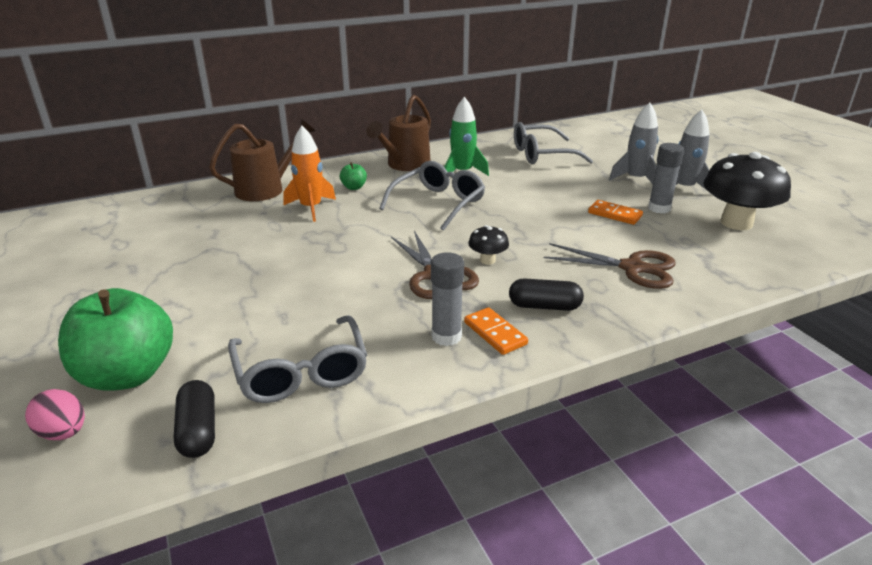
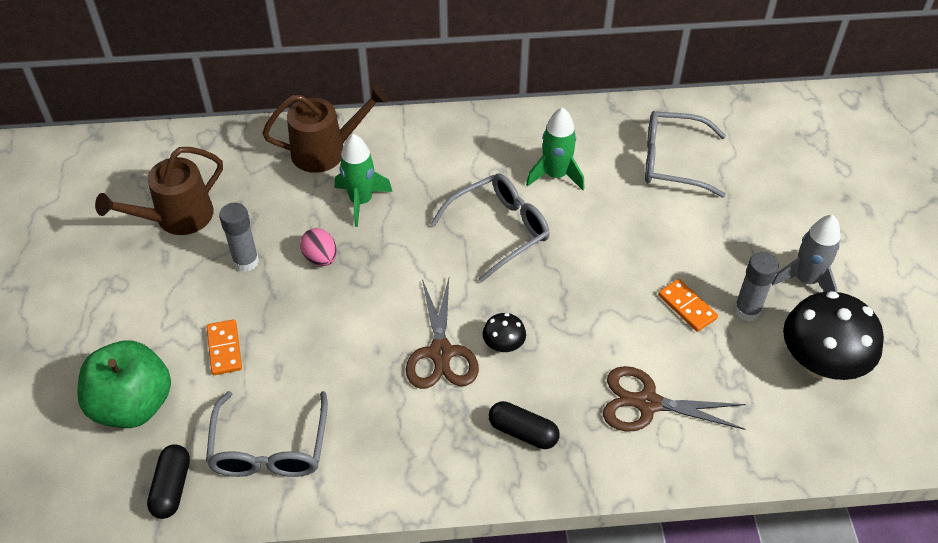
camera: 20 degrees right, 20 degrees up
(63, 433) = (76, 456): pink egg -> pink egg (320, 258)
(311, 208) = (361, 201): orange rocket -> green rocket
(354, 187) = (420, 173): green apple -> none
(405, 165) = (496, 142): brown watering can -> brown watering can (177, 218)
(446, 336) = (410, 444): grey glue stick -> grey glue stick (246, 261)
(495, 333) = (456, 454): orange domino -> orange domino (224, 349)
(632, 268) = (647, 403): brown scissors -> brown scissors turned 150 degrees clockwise
(636, 179) = (758, 245): grey rocket -> none

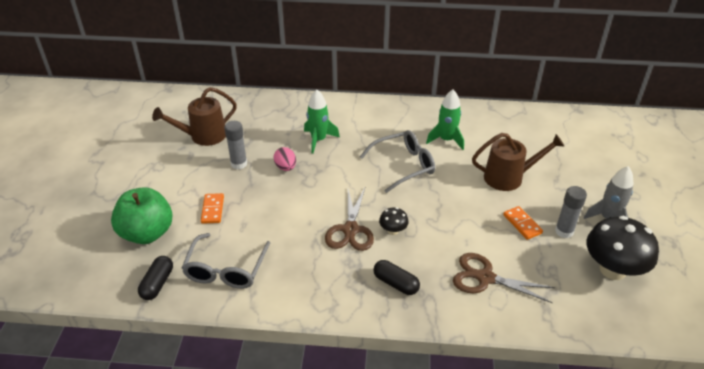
camera: 10 degrees right, 10 degrees down
(326, 151) = (303, 111): brown watering can -> brown watering can (509, 177)
(672, 161) = (525, 141): grey glasses -> none

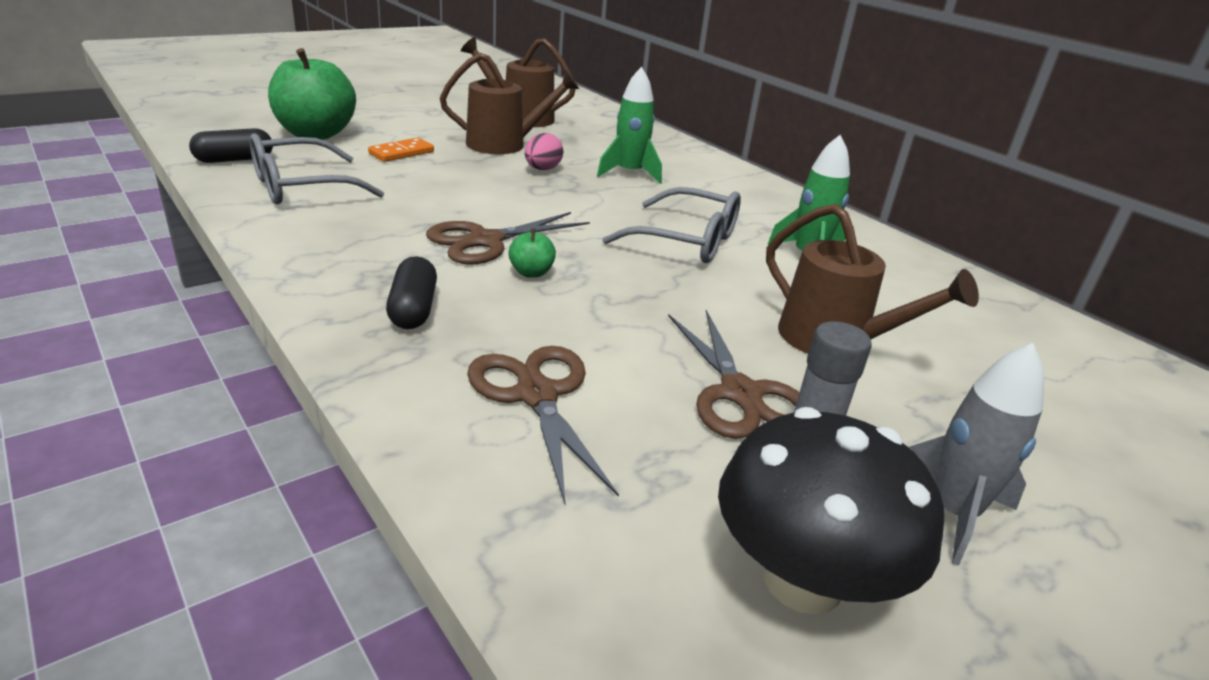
camera: 45 degrees right, 10 degrees down
(239, 164) = (504, 144): grey glue stick -> brown watering can
(393, 230) = (531, 273): black mushroom -> green apple
(522, 224) = (740, 394): orange domino -> brown scissors

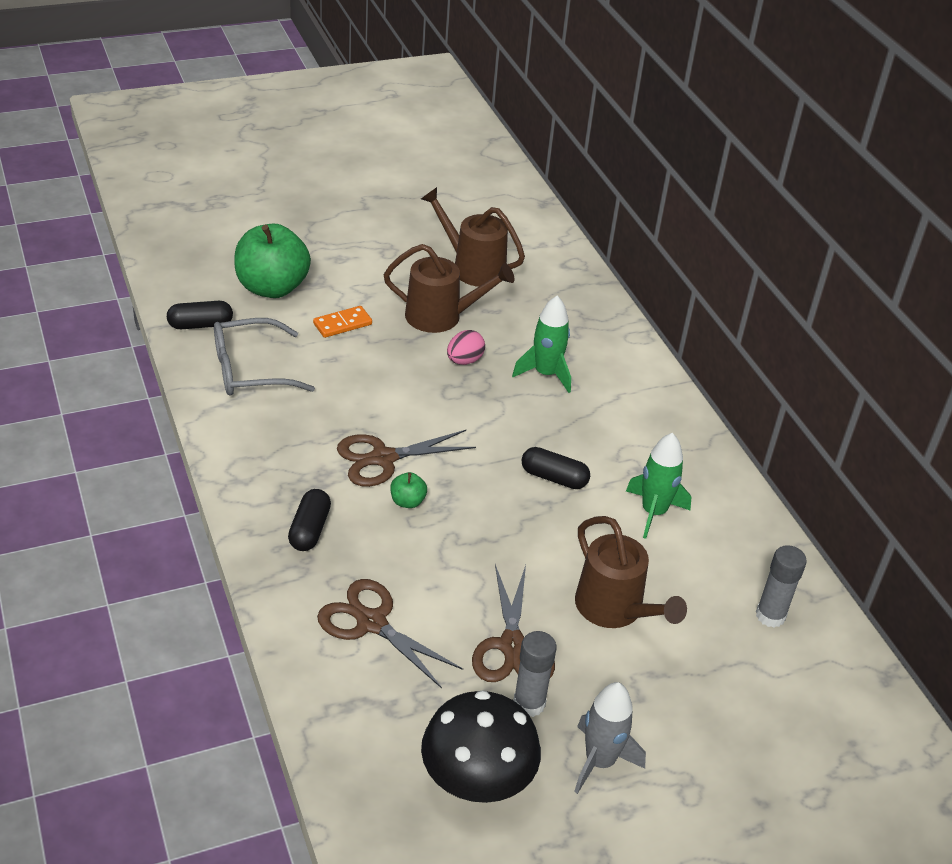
camera: 15 degrees right, 10 degrees up
(536, 395) = (371, 623): brown scissors -> brown scissors turned 45 degrees counterclockwise
(686, 240) = (554, 478): grey glasses -> black capsule
(999, 326) = (770, 615): none -> grey glue stick

